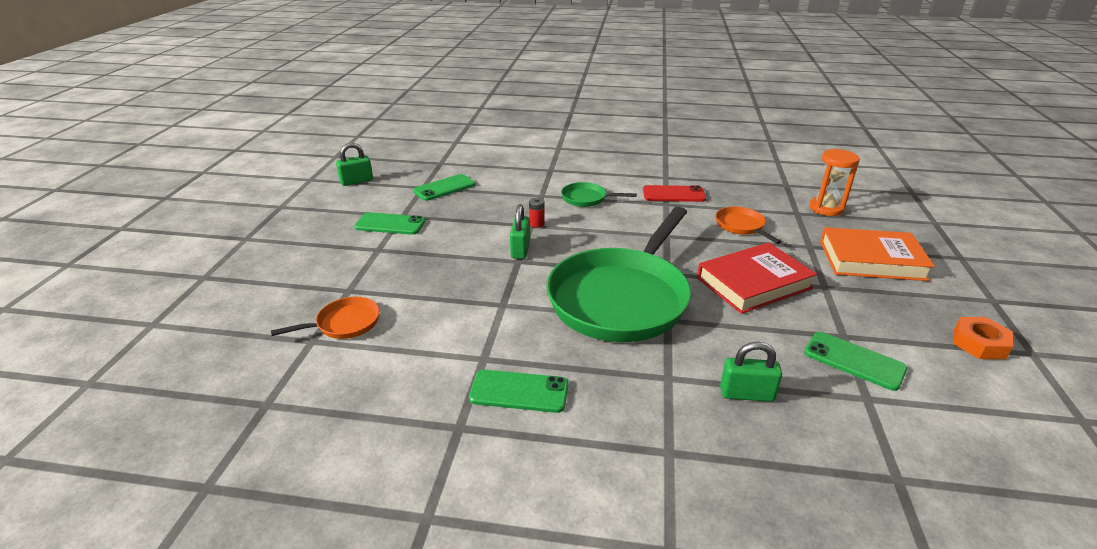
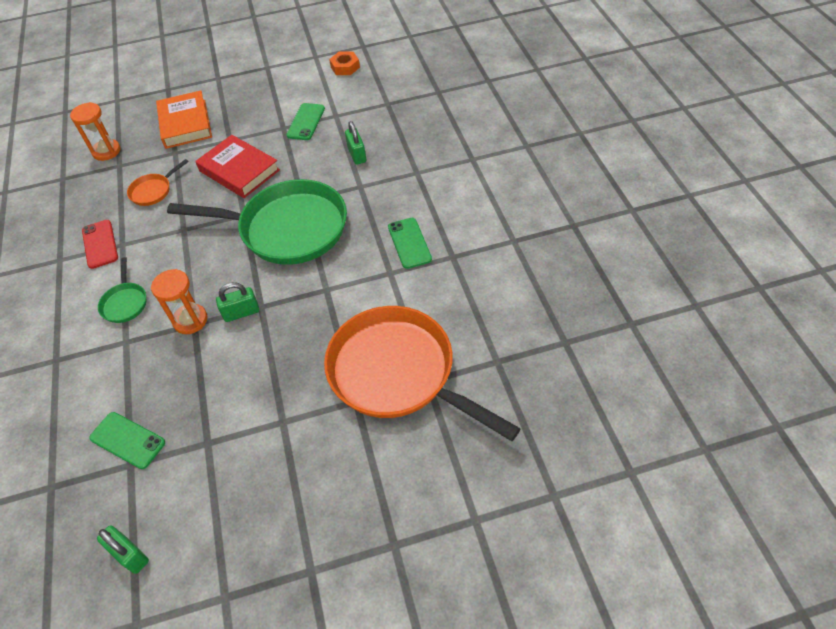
camera: 110 degrees left, 20 degrees up
(344, 324) = (398, 373): orange pan -> orange pan, size x2.40
(390, 224) = (230, 442): green phone -> none
(536, 224) = (190, 320): red battery -> orange hourglass
(979, 343) = (266, 82): orange nut -> orange nut (345, 67)

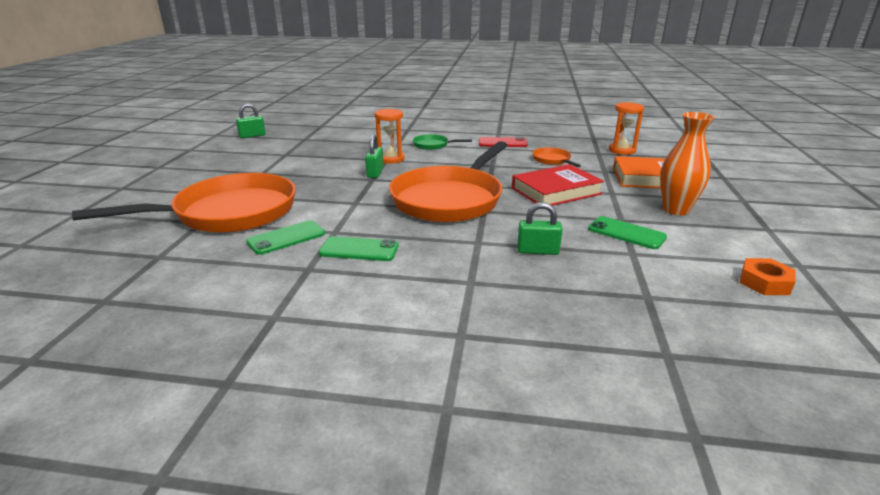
camera: 110 degrees right, 25 degrees down
(127, 440) = (321, 139): green phone -> green phone (286, 238)
(251, 105) = (676, 210): none -> orange vase
(287, 229) = (450, 199): green pan -> orange pan

